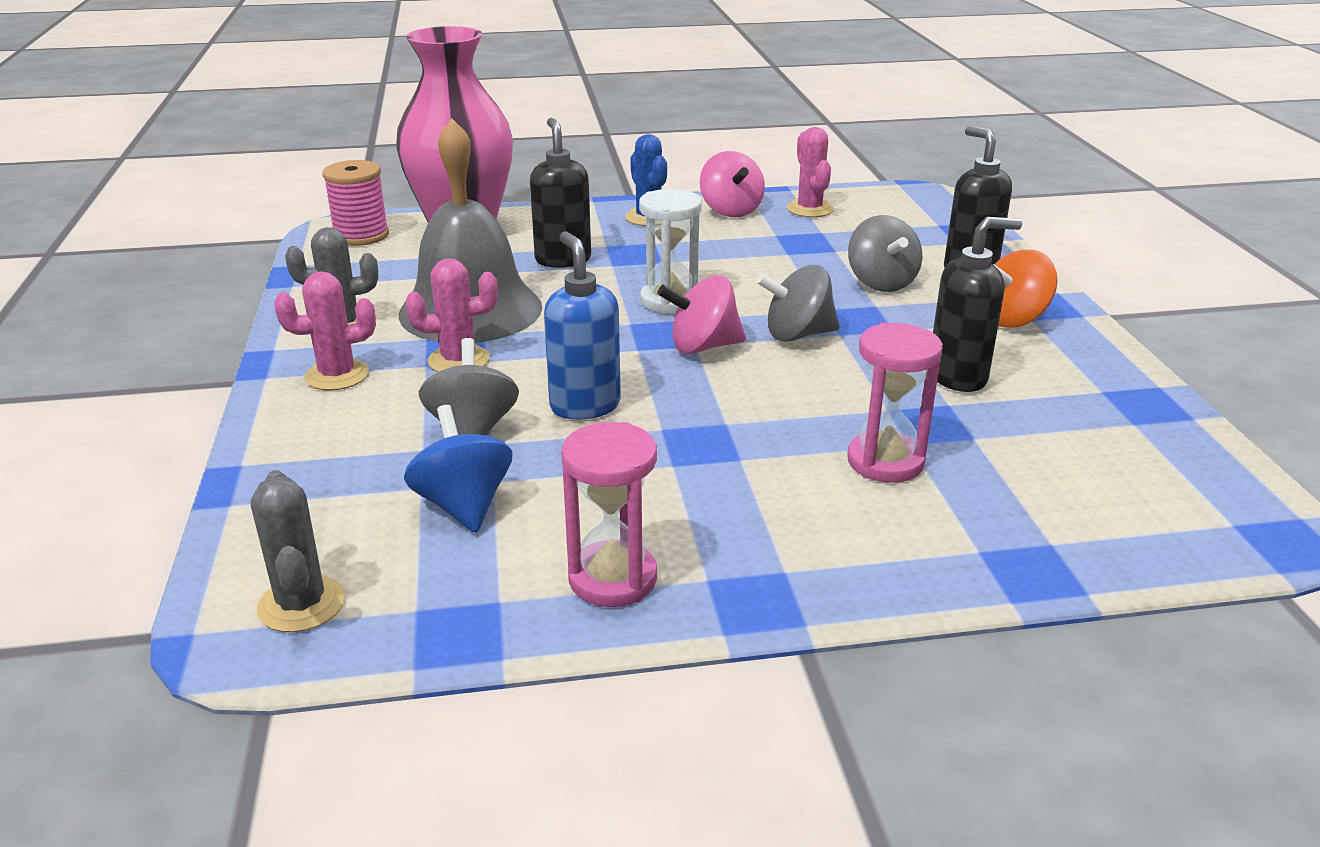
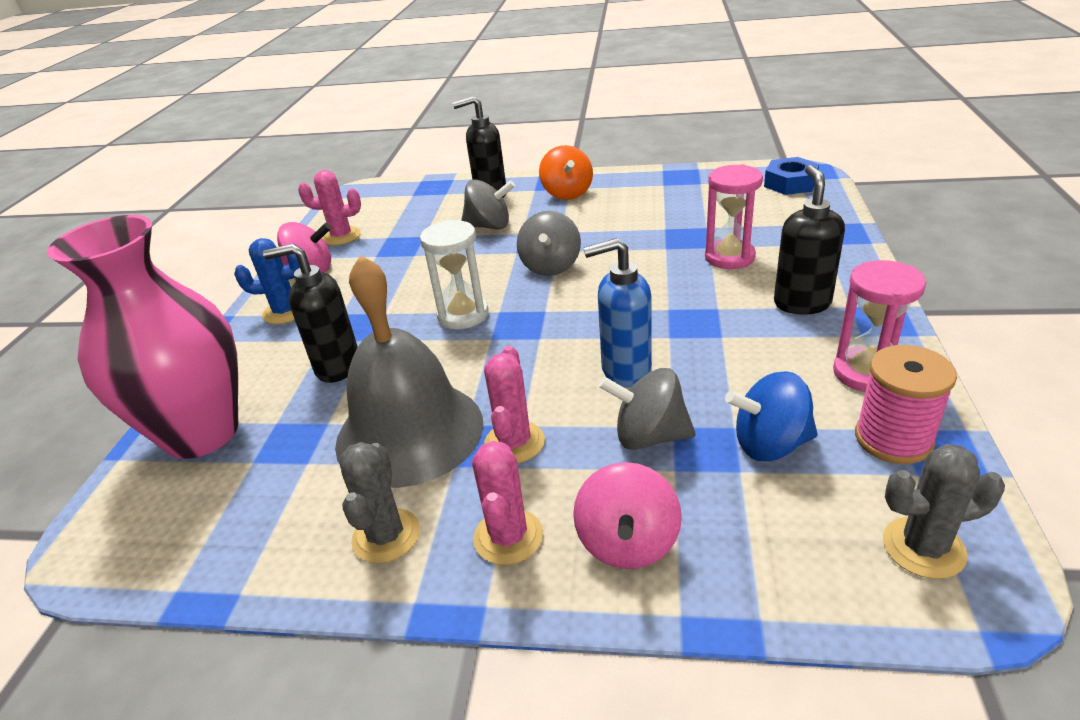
camera: 70 degrees left, 5 degrees up
(361, 235) = (137, 524): pink spool -> pink spool (893, 439)
(703, 346) = (550, 307): pink spinning top -> pink spinning top (628, 543)
(958, 377) = (633, 220): black soap dispenser -> black soap dispenser (801, 303)
(1203, 514) = (790, 183): none -> blue nut

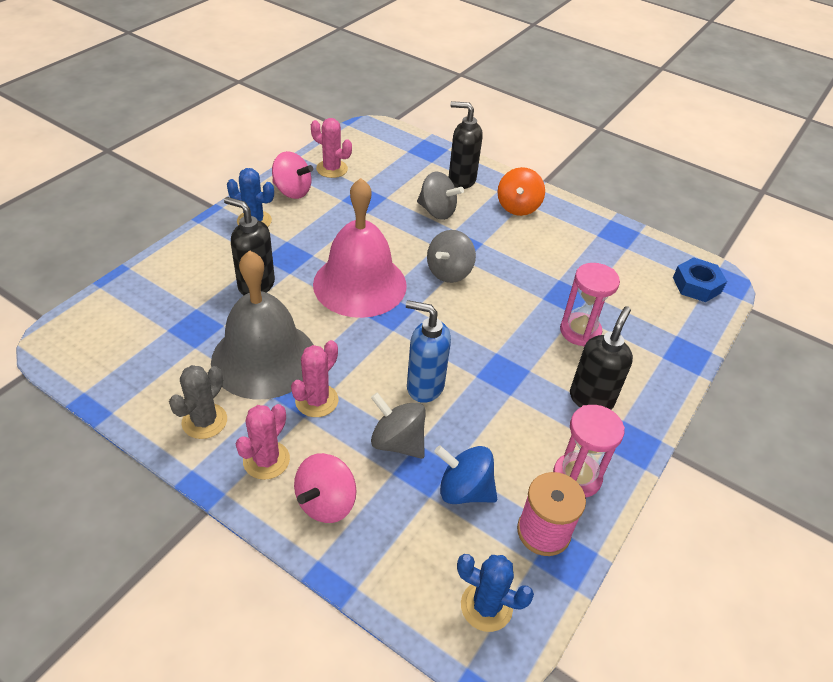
camera: 20 degrees right, 10 degrees up
(202, 433) = (152, 293): pink vase -> none
(463, 315) = (360, 284): white hourglass -> pink bell
(923, 548) = (486, 606): grey cactus -> blue cactus

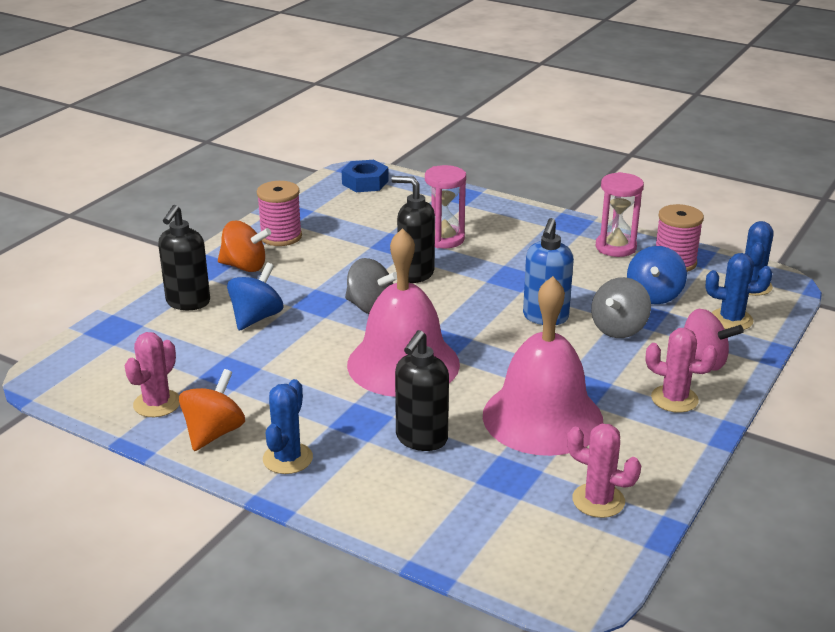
camera: 90 degrees left, 15 degrees down
(204, 421) = (645, 445): grey cactus -> none
(264, 358) = (542, 417): grey bell -> pink bell
(292, 191) = (214, 433): pink spinning top -> orange spinning top
(316, 400) = (588, 377): pink cactus -> pink cactus (598, 500)
(406, 557) = (731, 320): none -> blue cactus
(437, 211) = (256, 318): grey spinning top -> blue spinning top
(572, 227) = (281, 236): none -> pink spool
(591, 399) = (528, 238): black soap dispenser -> black soap dispenser (415, 274)

